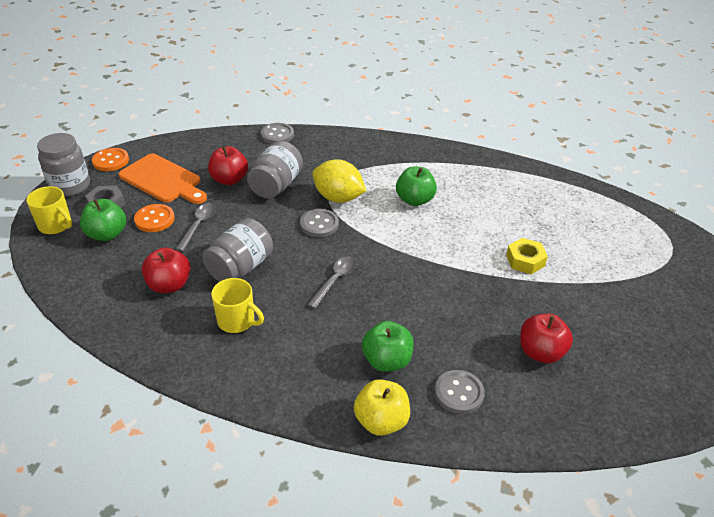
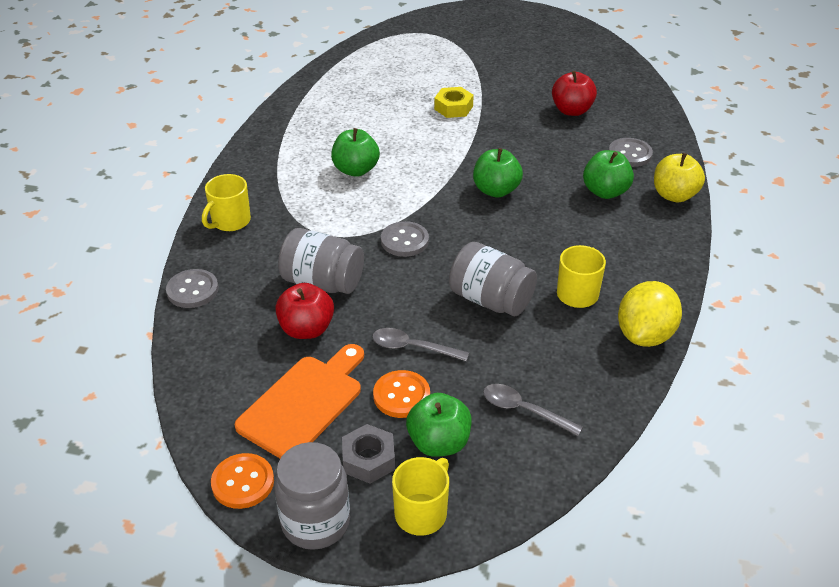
camera: 90 degrees left, 0 degrees up
(169, 285) = (531, 358): red apple -> none
(335, 280) = (501, 226): grey spoon -> grey spoon (524, 410)
(338, 198) = (351, 227): yellow lemon -> yellow lemon (645, 335)
(348, 145) = (230, 221): none -> yellow mug
(387, 281) = (496, 190): none -> green apple

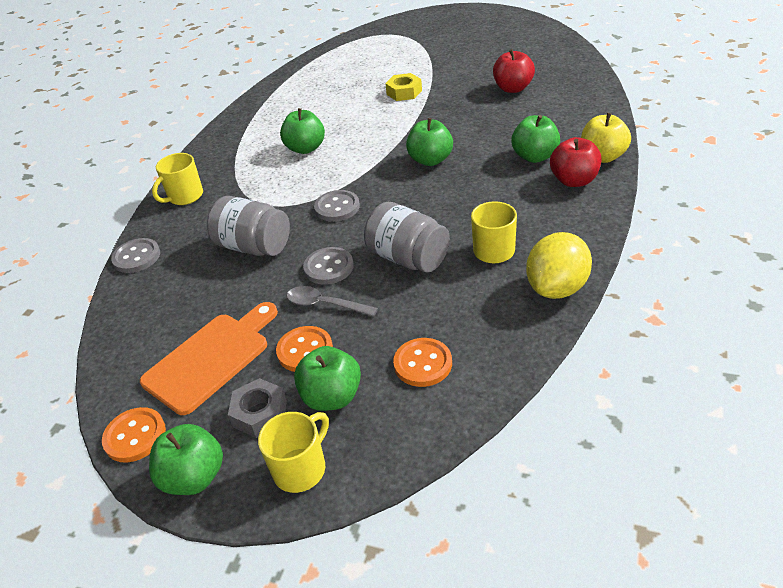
camera: 10 degrees right, 0 degrees up
(306, 329) = (229, 289): red apple -> red apple (574, 181)
(315, 522) = (194, 477): grey jar -> green apple
(524, 410) = (423, 364): grey spoon -> orange button
(630, 154) = (563, 122): grey button -> grey button (328, 267)

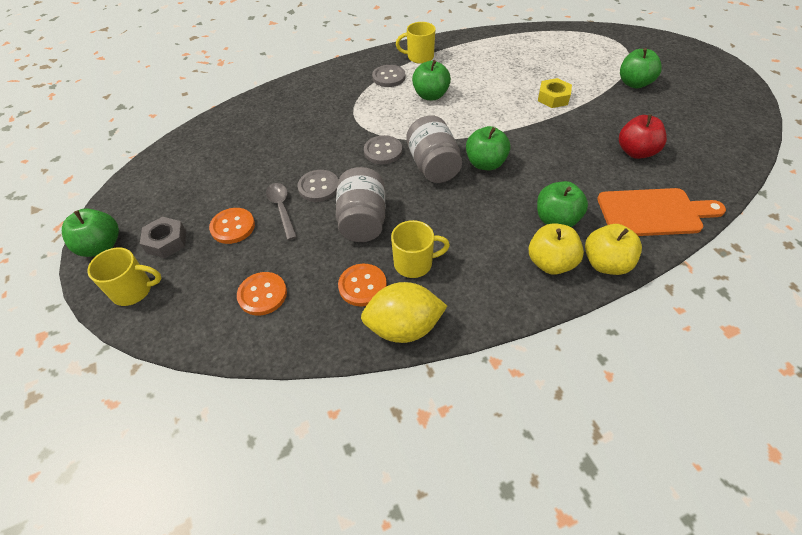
camera: 45 degrees right, 10 degrees up
(135, 436) = (117, 201): orange button -> orange button (362, 286)
(136, 257) = (257, 100): grey button -> grey button (388, 77)
(185, 196) = (328, 79): yellow mug -> yellow mug (419, 57)
(211, 358) = (197, 189): orange cutting board -> orange cutting board (654, 212)
(254, 246) = (309, 140): grey jar -> grey jar (433, 166)
(332, 397) = (201, 266): green apple -> green apple (634, 83)
(574, 181) = (550, 263): red apple -> yellow apple

